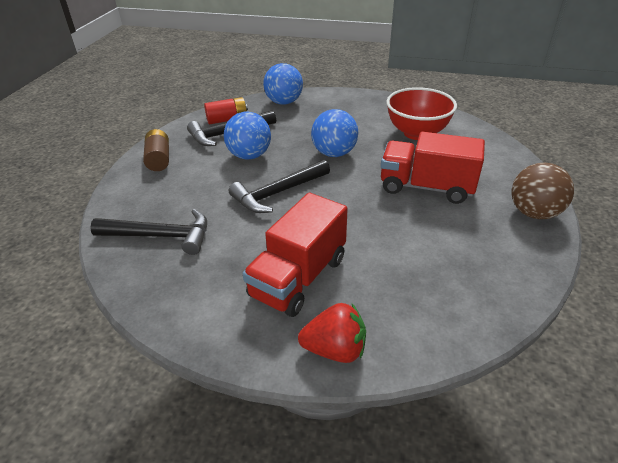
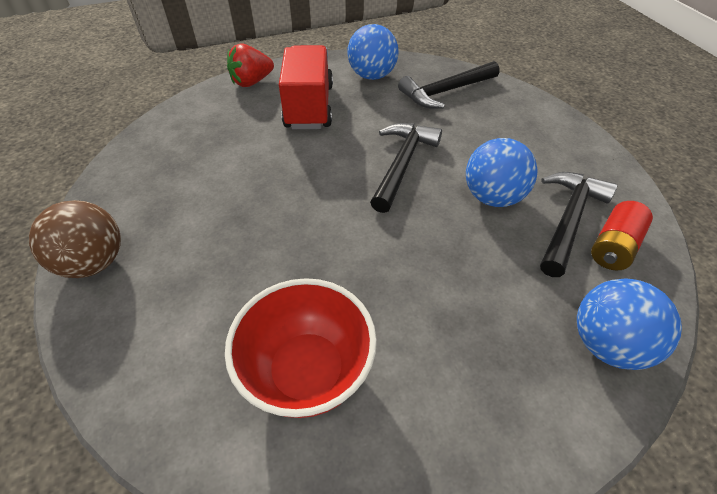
camera: 145 degrees right, 10 degrees up
(159, 159) = (572, 148): brown battery -> none
(334, 153) = (399, 251): blue ball -> blue ball (372, 76)
(426, 187) = (242, 245): red truck -> none

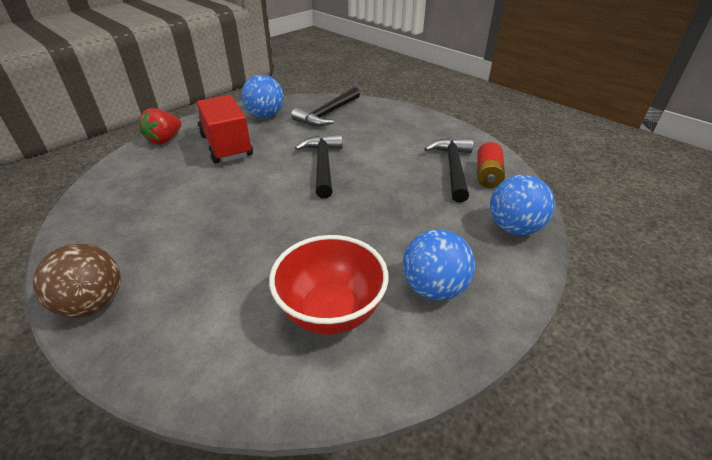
camera: 25 degrees left, 10 degrees down
(492, 197) = (398, 168): blue ball -> blue ball (434, 288)

